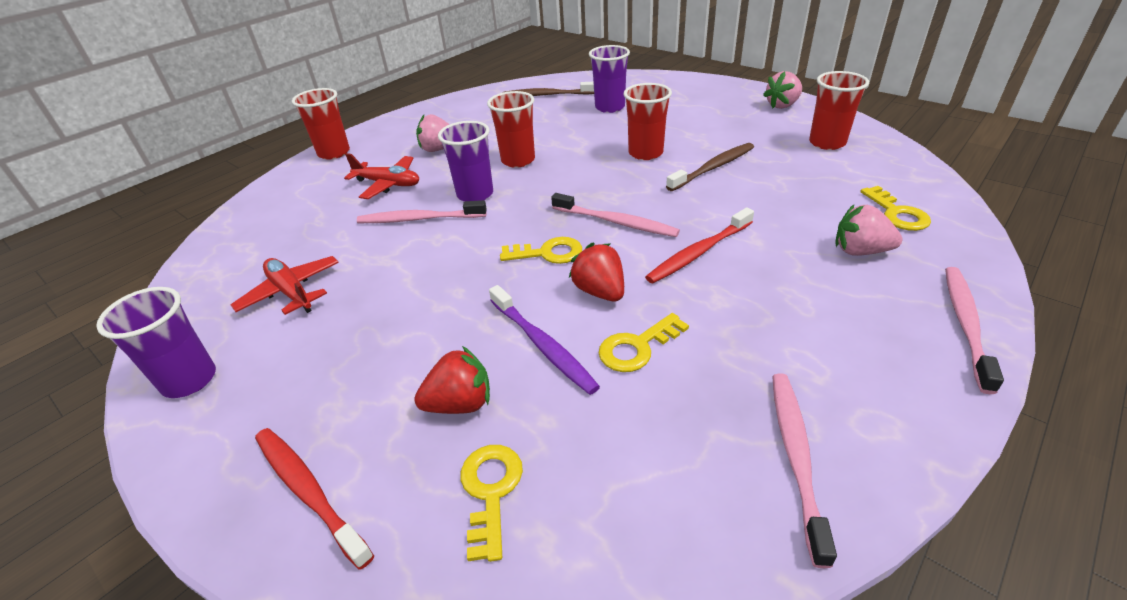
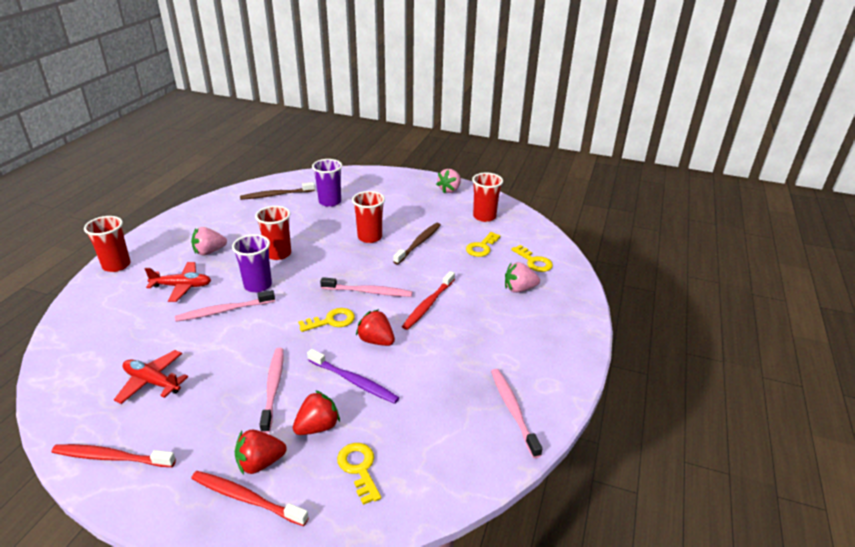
camera: 25 degrees left, 5 degrees down
(189, 380) = (111, 457): purple cup -> red toothbrush
(356, 439) = (260, 463): none -> red strawberry
(637, 347) = (412, 370): yellow key -> yellow key (482, 247)
(965, 324) = (579, 323): pink toothbrush -> pink toothbrush (273, 387)

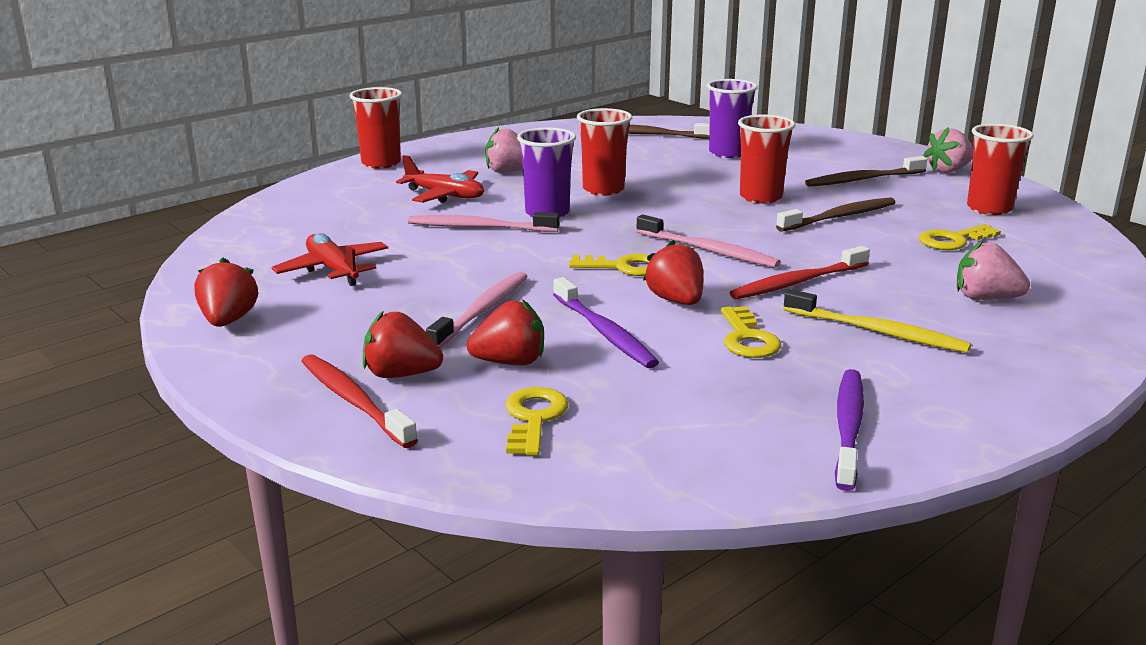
camera: 30 degrees right, 10 degrees down
(111, 457) = (228, 321): red toothbrush -> red strawberry
(413, 208) = (862, 180): none -> brown toothbrush
(487, 331) = (878, 332): none -> yellow toothbrush
(513, 410) = (848, 427): pink toothbrush -> purple toothbrush
(534, 261) = (1044, 274): yellow key -> yellow key (747, 339)

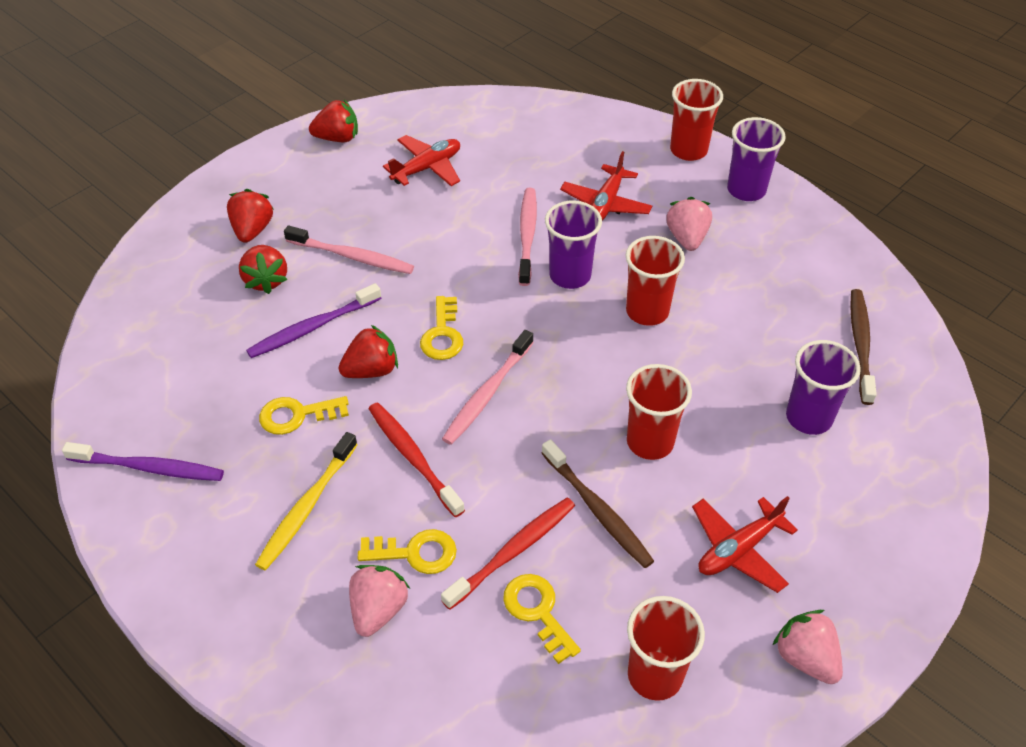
camera: 85 degrees right, 25 degrees up
(353, 401) = (219, 215): red toothbrush -> red toothbrush (513, 551)
(451, 150) = (746, 190): none -> purple cup
(533, 418) = (186, 299): yellow key -> yellow key (415, 552)
(862, 180) = (738, 549): brown toothbrush -> red plane

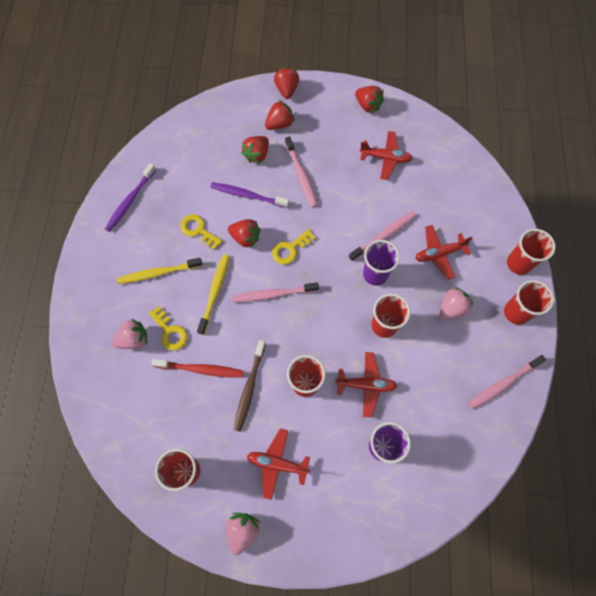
camera: 50 degrees right, 20 degrees up
(150, 468) = (130, 201): purple toothbrush -> purple toothbrush turned 60 degrees clockwise
(214, 192) = (287, 90): none -> red strawberry
(412, 457) = (215, 292): red toothbrush -> yellow toothbrush
(537, 612) = (180, 401): yellow key -> none
(711, 380) = (366, 385): none -> red plane
(746, 190) = (516, 312): purple cup -> red cup
(824, 256) = (502, 384): none -> pink toothbrush
(860, 344) = (455, 441): brown toothbrush -> none

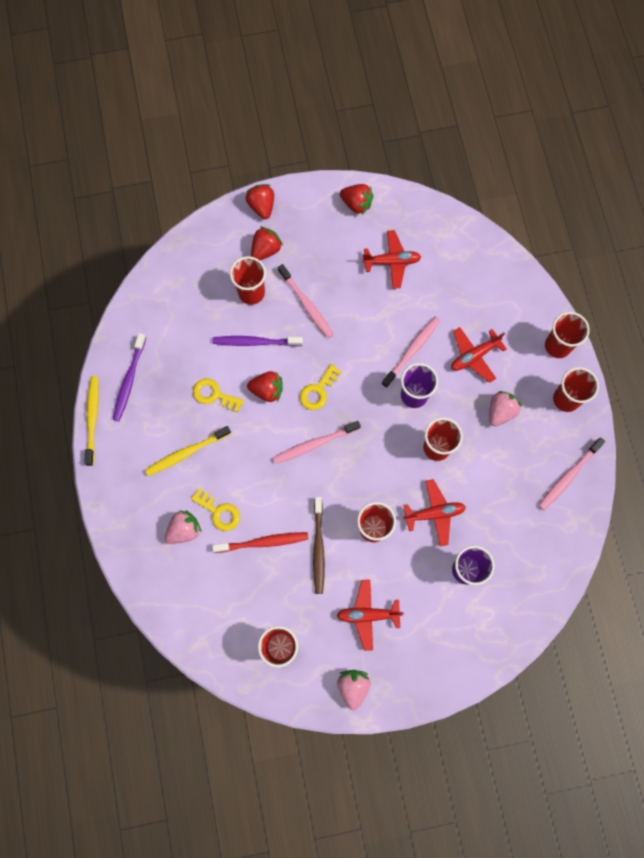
camera: 15 degrees left, 5 degrees up
(215, 292) = (253, 457): yellow toothbrush -> yellow toothbrush (92, 418)
(257, 155) = (251, 293): red strawberry -> red cup

